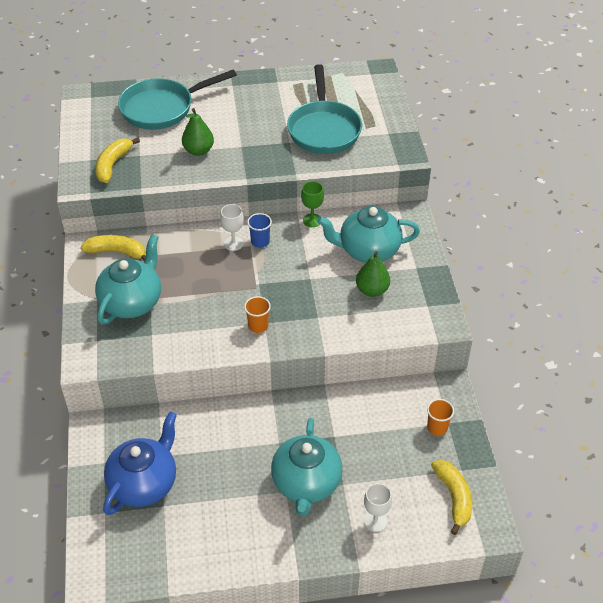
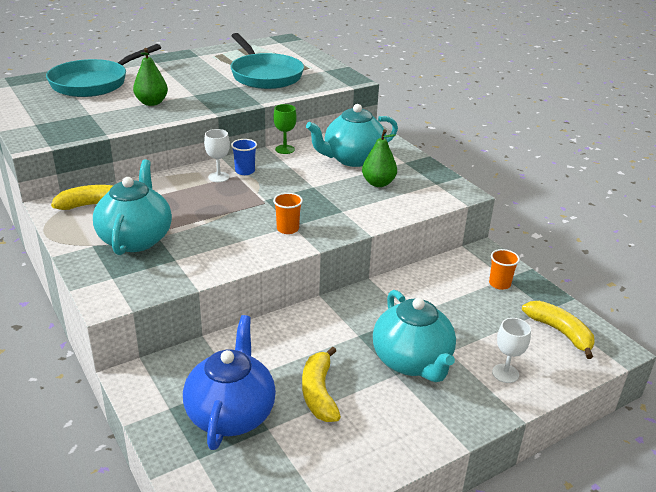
camera: 25 degrees left, 15 degrees down
(113, 165) = (64, 124): yellow banana -> yellow banana (319, 393)

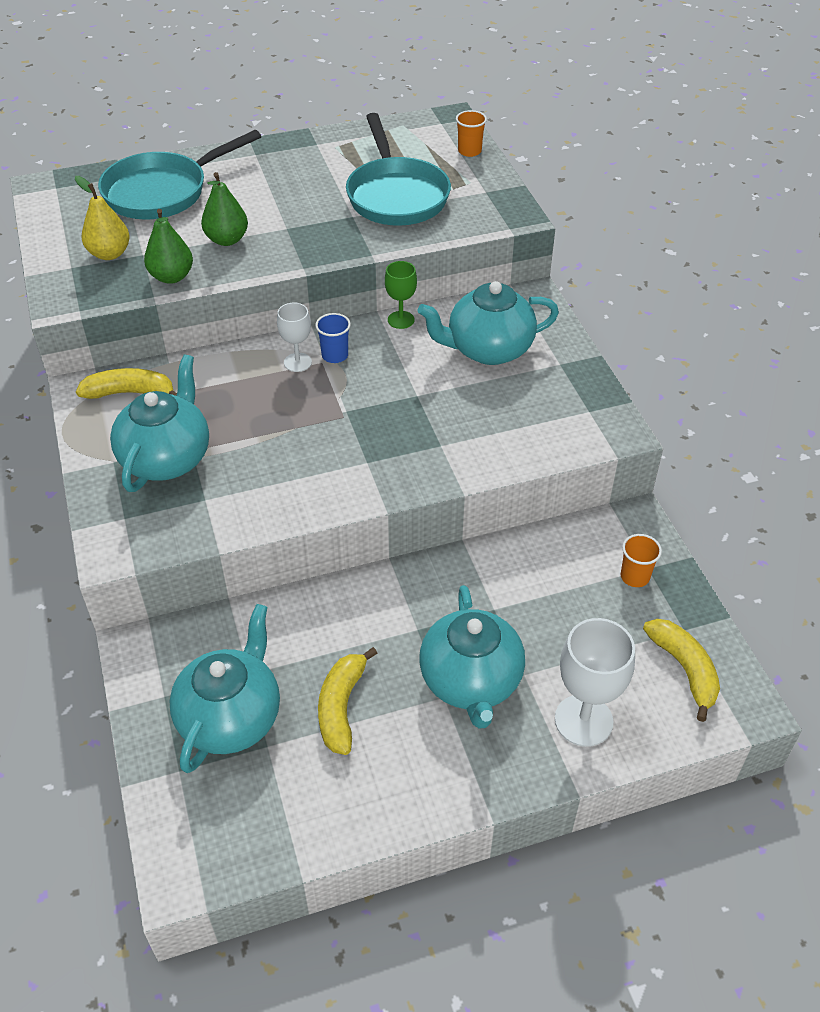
camera: 15 degrees right, 15 degrees up
(64, 115) = (109, 254): none -> yellow pear
(231, 414) = (231, 717): blue teapot -> turquoise teapot
(287, 229) = (359, 467): orange cup -> orange cup (469, 151)
(378, 183) = (507, 400): green pear -> green pear (172, 277)
(505, 373) = (583, 720): white goblet -> white goblet, size x1.71

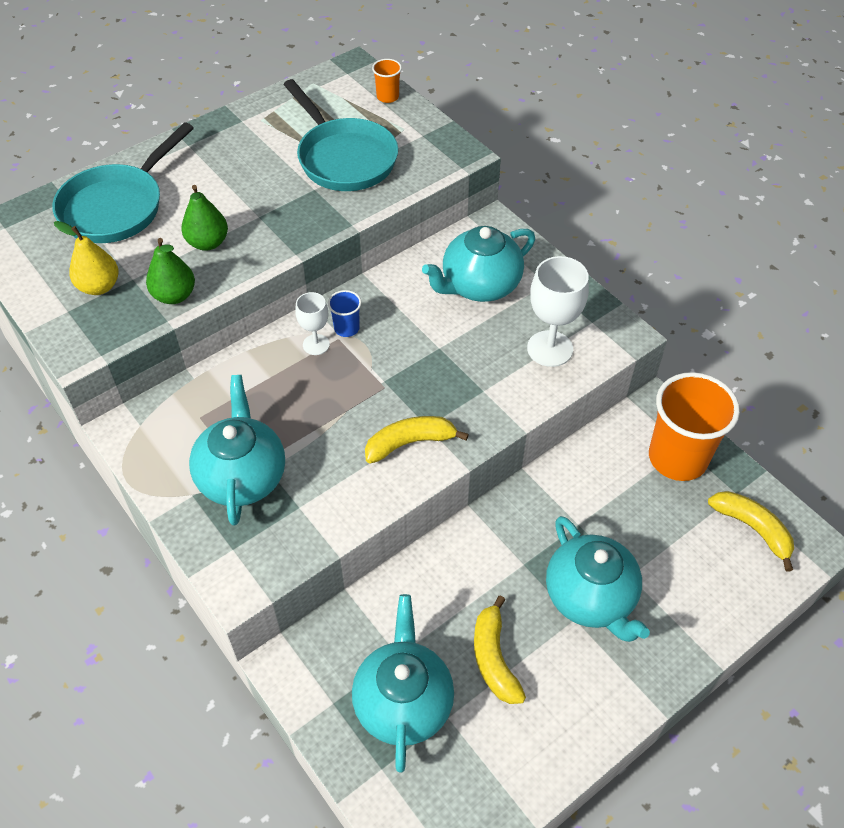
camera: 20 degrees left, 5 degrees up
(130, 393) = (173, 420): yellow banana -> yellow banana (409, 443)
(401, 320) = (389, 277): green goblet -> none
(583, 720) = (696, 601): white goblet -> white goblet (550, 348)
(635, 576) = (677, 458): orange cup -> orange cup, size x2.28

